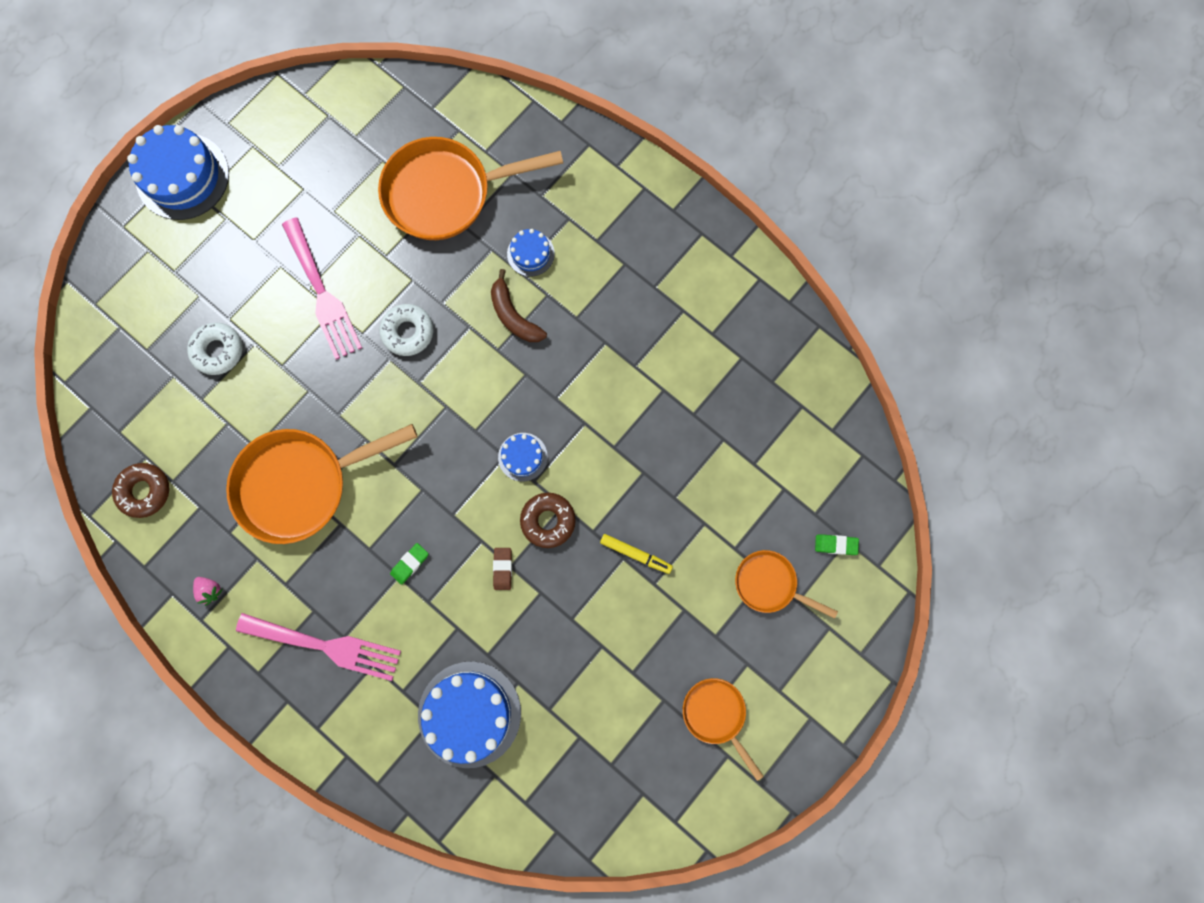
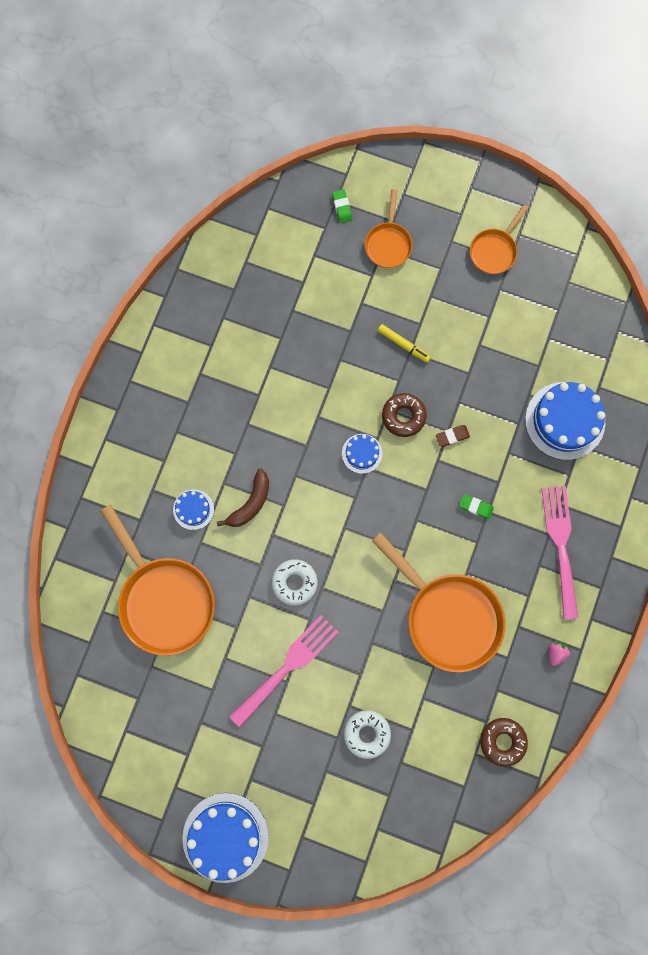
camera: 110 degrees left, 0 degrees up
(635, 554) = (403, 344): yellow marker -> yellow marker turned 120 degrees clockwise

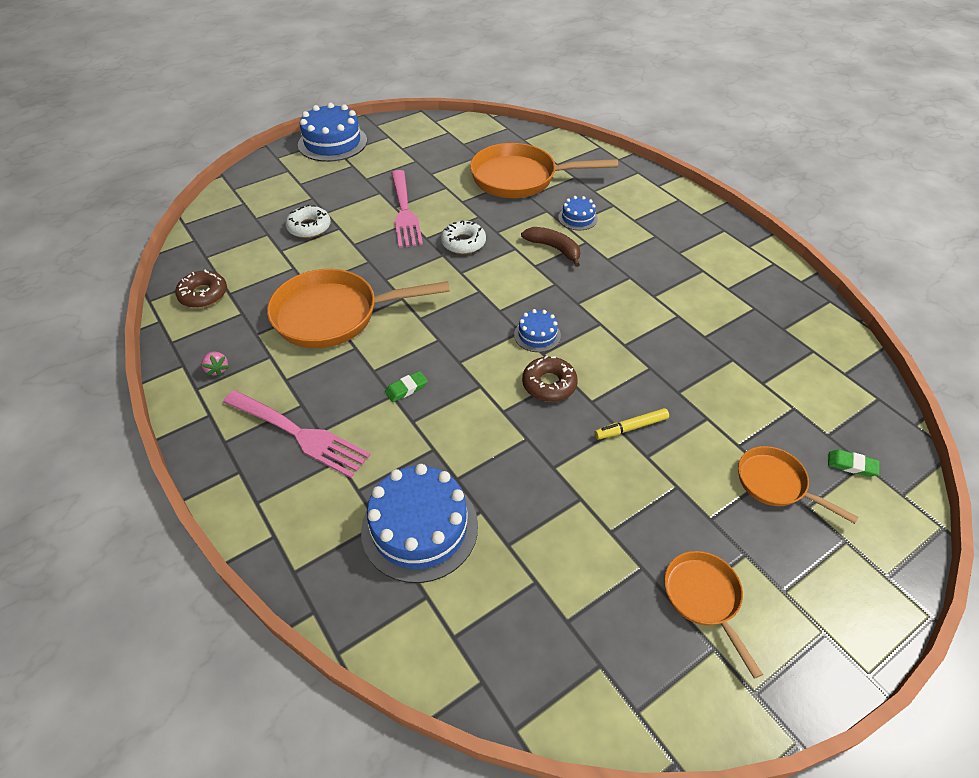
camera: 125 degrees right, 30 degrees down
(250, 503) = (554, 248): brown banana -> brown banana turned 150 degrees clockwise
(452, 436) = (494, 411): brown eraser -> none

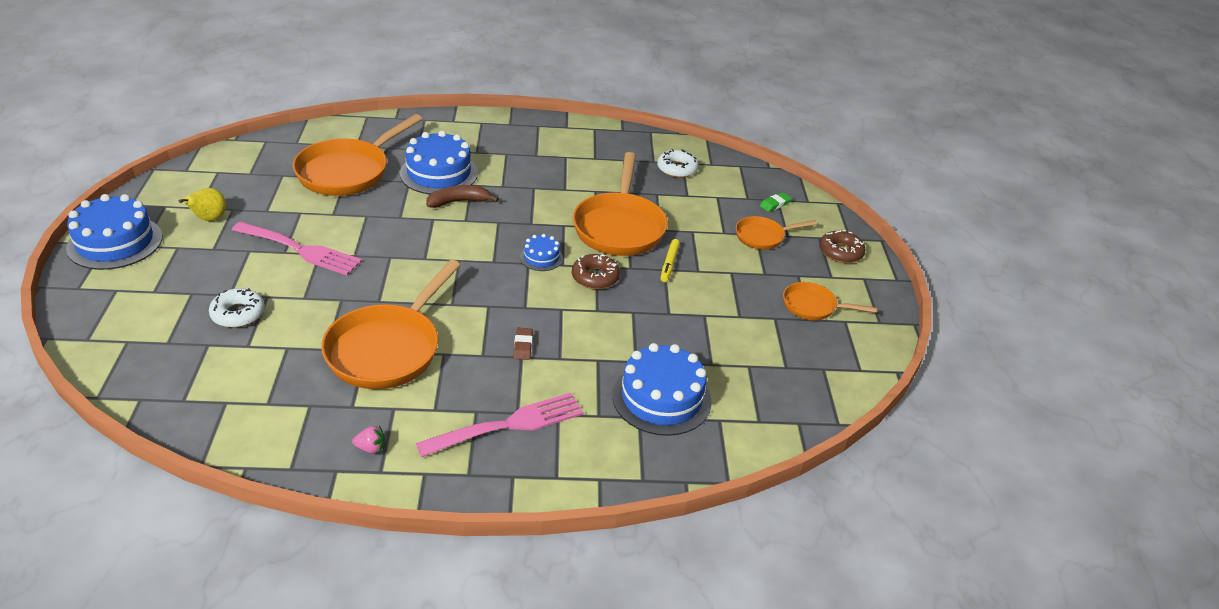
camera: 60 degrees left, 10 degrees down
(203, 294) = (245, 422): brown donut -> brown donut (840, 252)
(394, 159) = (209, 219): none -> yellow pear
(406, 389) = (523, 346): green eraser -> brown eraser
(463, 243) = (390, 239): white donut -> white donut (677, 169)
(577, 218) = (439, 173): blue cake -> blue cake, size x1.98
(644, 361) = (619, 227): none -> orange pan

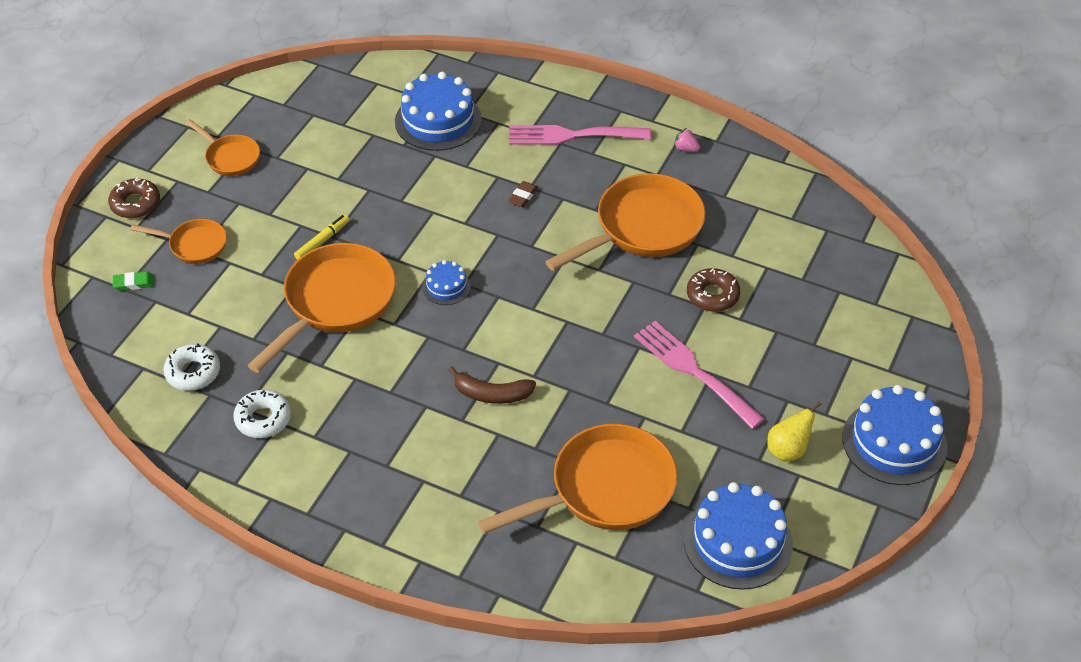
camera: 150 degrees left, 10 degrees up
(238, 314) = (771, 305): white donut -> white donut (263, 419)
(439, 173) = (492, 452): blue cake -> blue cake (737, 542)
(595, 277) = (408, 247): brown donut -> brown donut (712, 295)

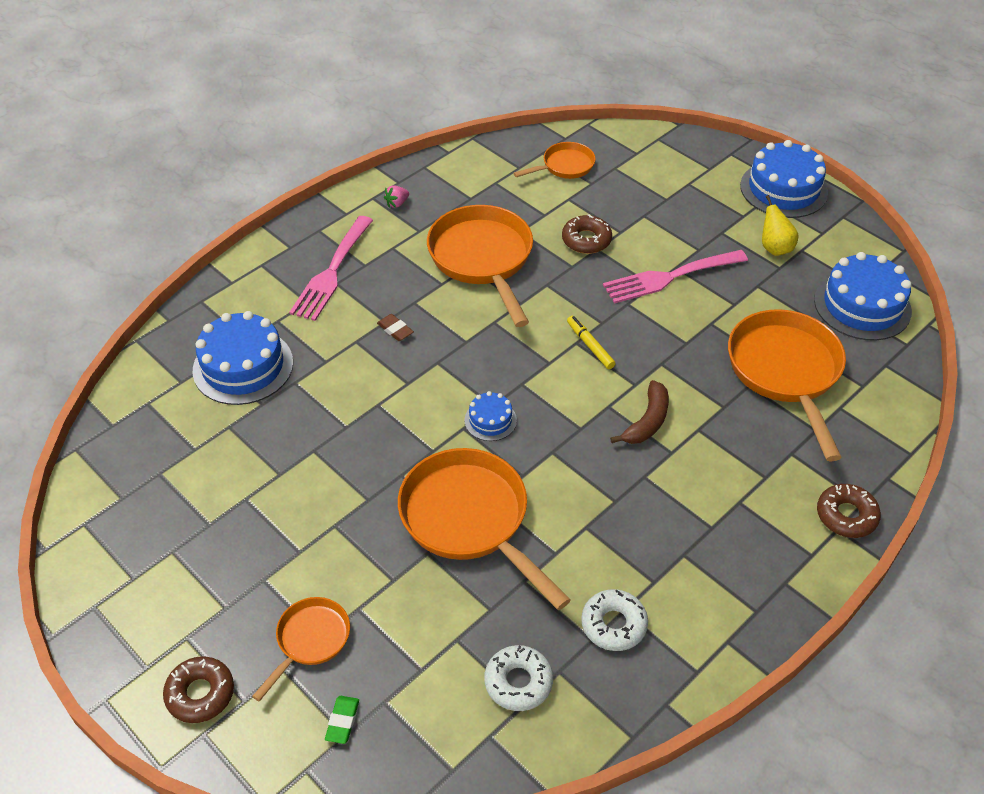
camera: 70 degrees left, 0 degrees up
(230, 157) = (180, 571): orange pan -> orange pan (565, 166)
(322, 241) = (370, 511): yellow marker -> yellow marker (590, 346)
(438, 565) = (846, 516): none -> brown donut

